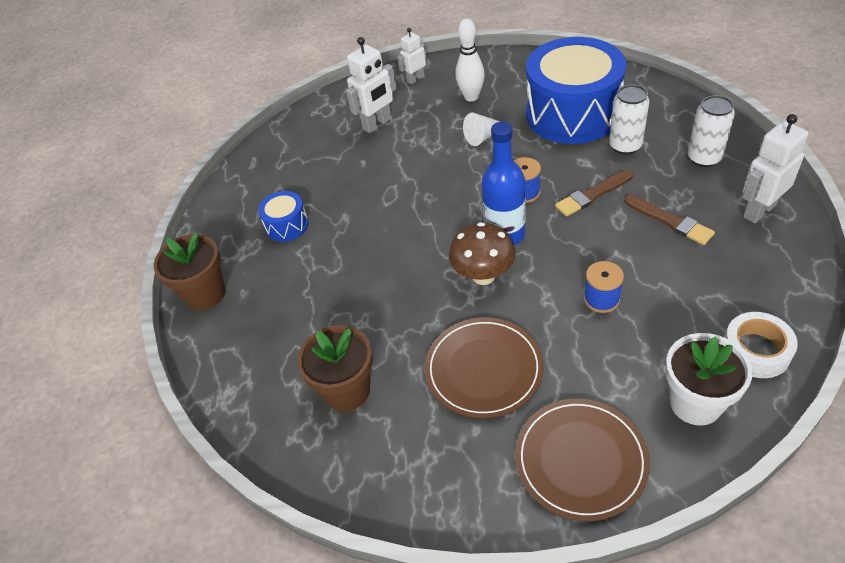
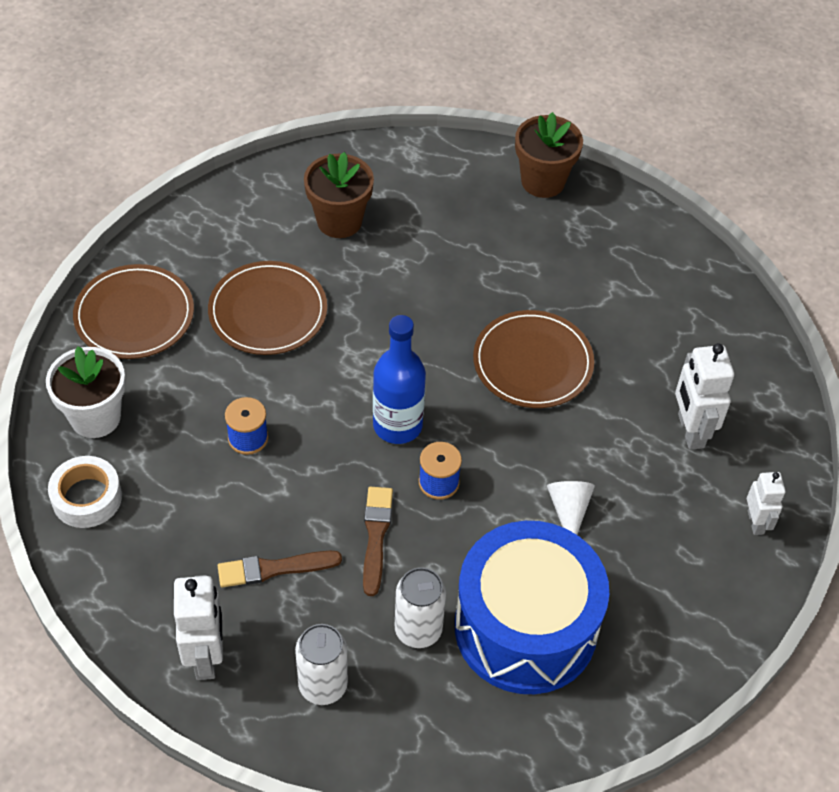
camera: 115 degrees right, 5 degrees up
(287, 225) = (582, 273): blue drum -> none
(389, 206) = (533, 362): none -> brown plate
(471, 97) = (660, 553): white bowling pin -> none
(483, 275) = (364, 375): brown mushroom -> none

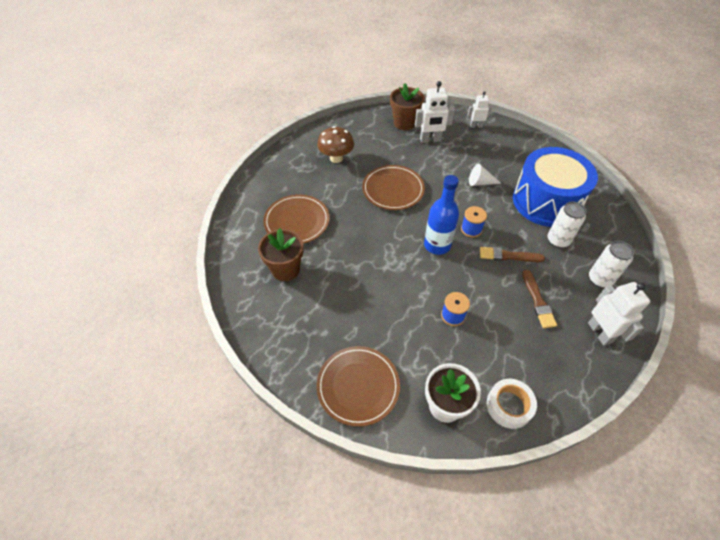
camera: 85 degrees left, 0 degrees up
(206, 657) = (600, 332): white robot -> white robot turned 75 degrees clockwise
(268, 311) = (356, 307): brown plate -> brown plate (297, 221)
(543, 181) = (268, 177): brown flower pot -> brown flower pot (404, 123)
(608, 274) = (336, 158): none -> brown mushroom

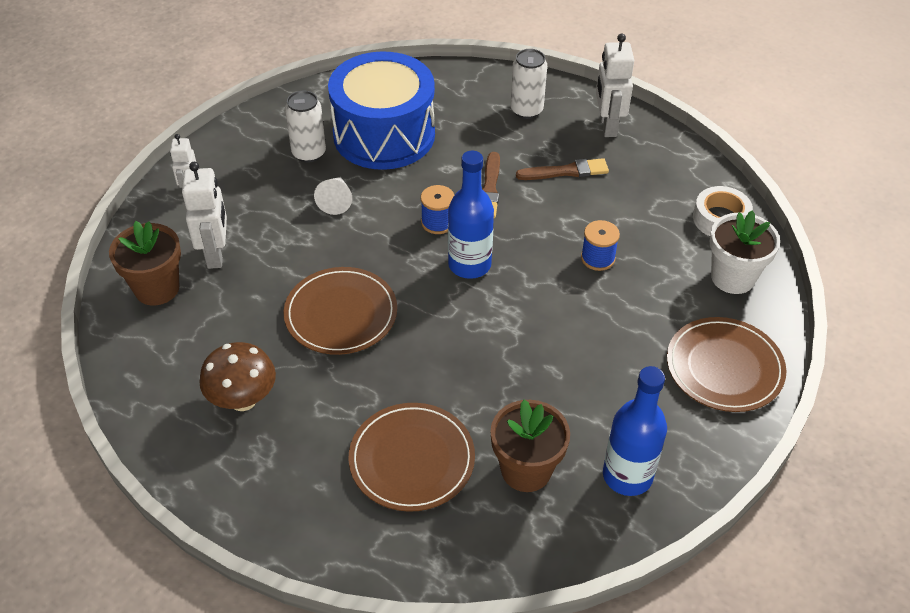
camera: 90 degrees left, 5 degrees down
(277, 318) = (627, 476): none -> blue bottle
(558, 240) = (460, 135): white can -> white can (309, 153)
(600, 332) = (607, 126): white robot -> white robot turned 75 degrees counterclockwise

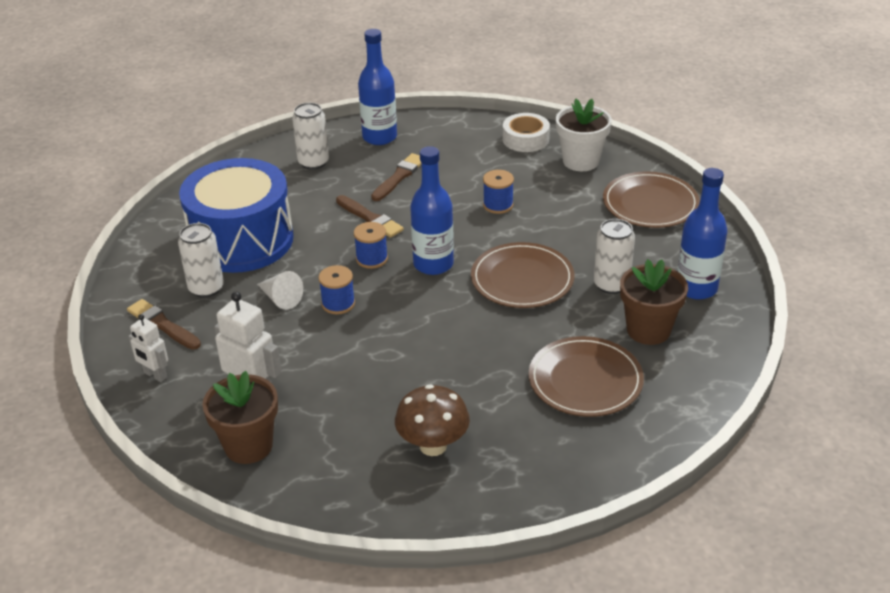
camera: 50 degrees left, 10 degrees down
(247, 158) = (162, 325): none -> brown brush
(341, 314) = (405, 351): brown plate -> brown plate (522, 279)
(361, 237) = (338, 304): none -> blue spool
(565, 405) = (611, 285): none -> white can
(607, 126) = (379, 137): white robot -> blue bottle

